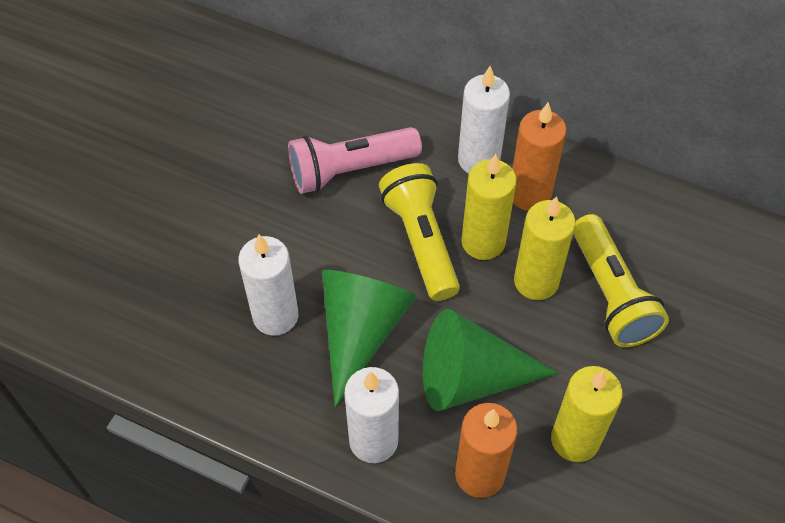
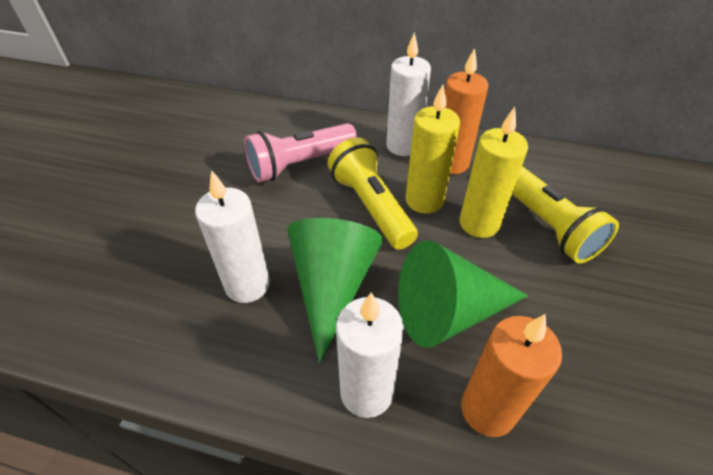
camera: 10 degrees left, 10 degrees down
(575, 439) = (569, 356): yellow candle -> none

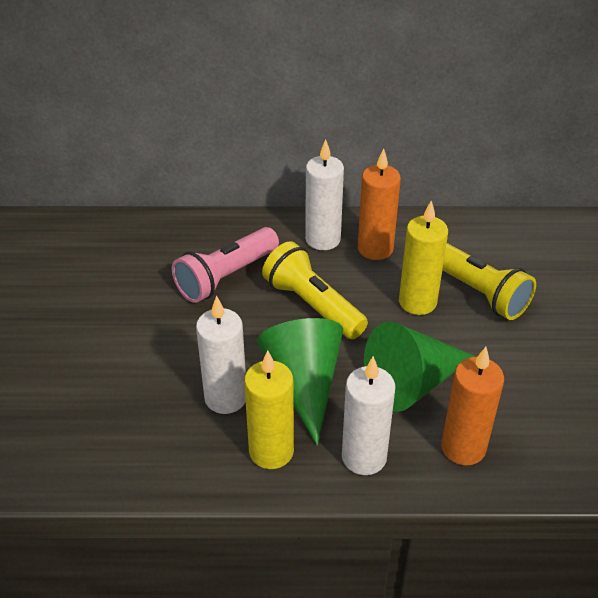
camera: 15 degrees left, 5 degrees down
(424, 200) = (361, 290): yellow candle -> yellow candle (271, 451)

